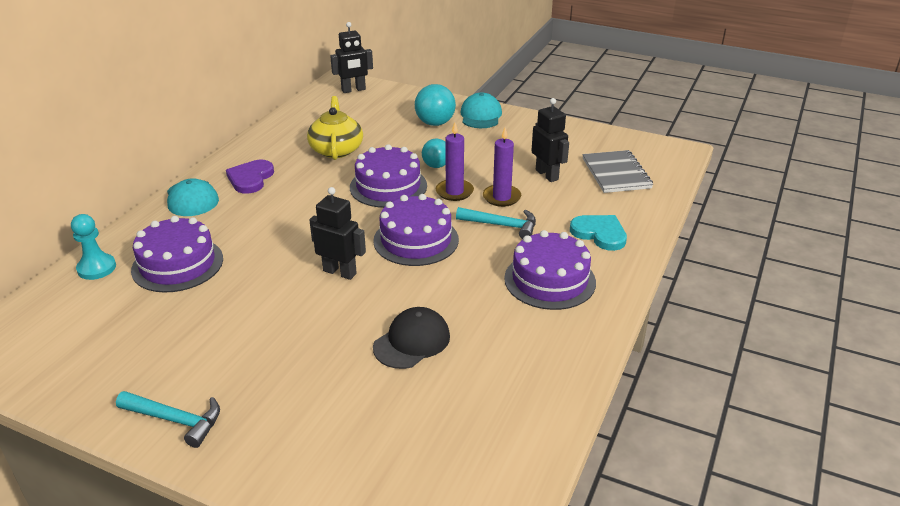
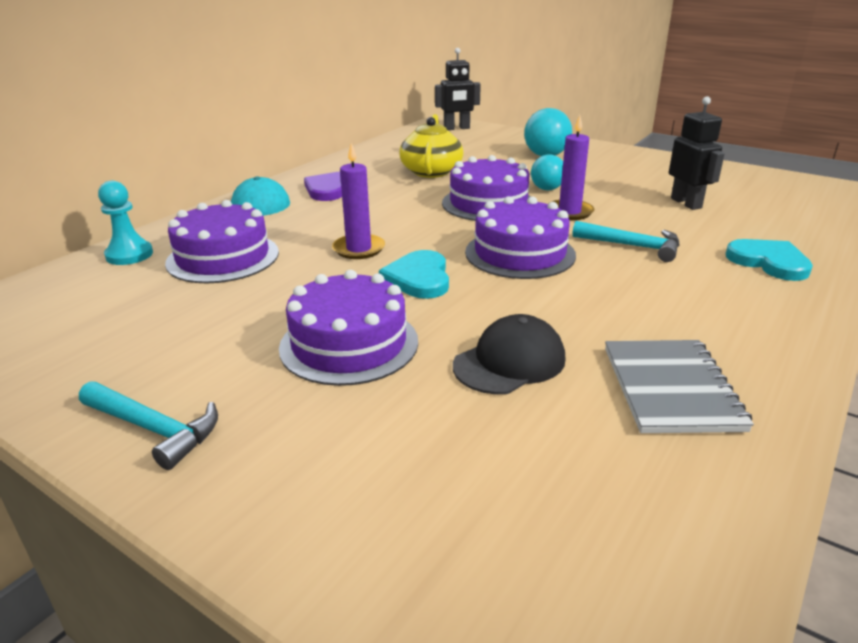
camera: 10 degrees right, 5 degrees down
(340, 272) = (419, 278): black robot -> turquoise heart
(481, 115) = (599, 152): turquoise cap -> none
(501, 197) = (630, 220): purple candle -> purple candle (359, 249)
(550, 280) = (707, 306): purple cake -> purple cake (349, 344)
(616, 173) = (777, 206): grey notebook -> grey notebook (671, 388)

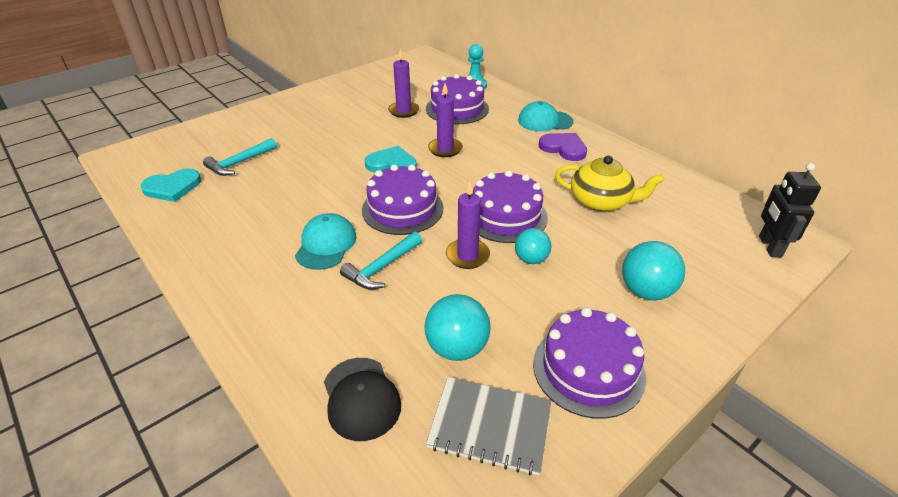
camera: 105 degrees right, 10 degrees up
(153, 429) = (313, 96): turquoise hammer -> turquoise hammer (239, 163)
(234, 299) = (403, 111): none -> purple candle
(349, 344) = (338, 136): purple cake -> purple cake (588, 369)
(509, 362) = (285, 176): black cap -> black cap (361, 398)
(633, 284) = (326, 244): none -> turquoise cap
(671, 388) = (221, 217): grey notebook -> grey notebook (490, 426)
(686, 203) = (457, 348): black robot -> turquoise ball
(769, 262) = (306, 337): turquoise heart -> turquoise heart (172, 187)

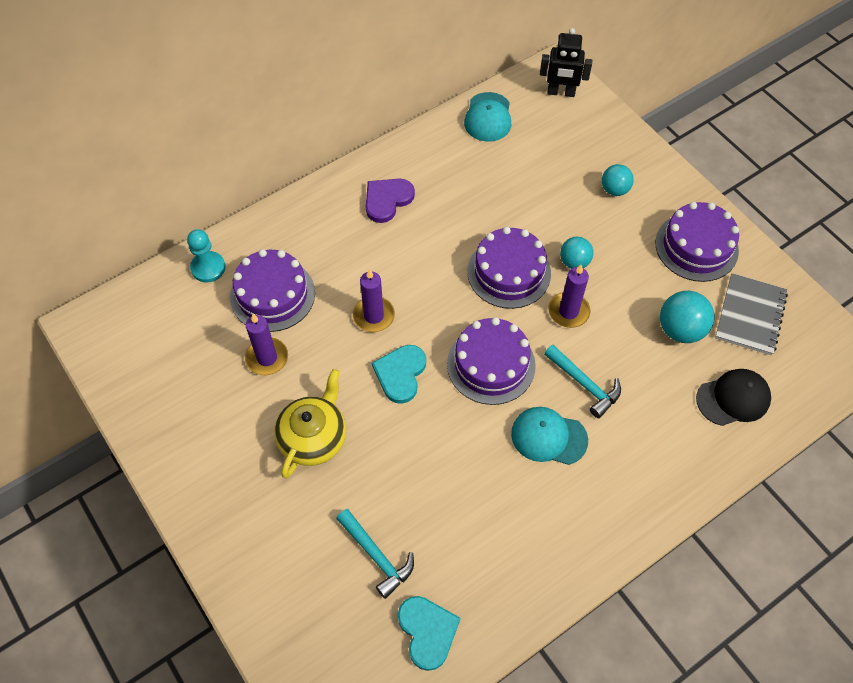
camera: 85 degrees left, 20 degrees up
(544, 121) = (322, 206): turquoise cap -> turquoise cap (488, 117)
(601, 201) = (489, 190): yellow teapot -> yellow teapot (313, 437)
(646, 291) = (614, 190): turquoise ball -> turquoise ball, size x0.66

